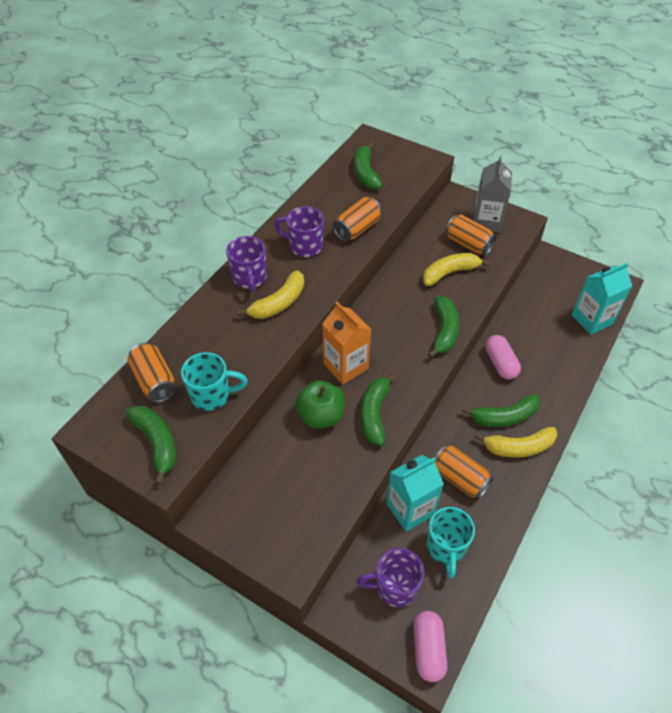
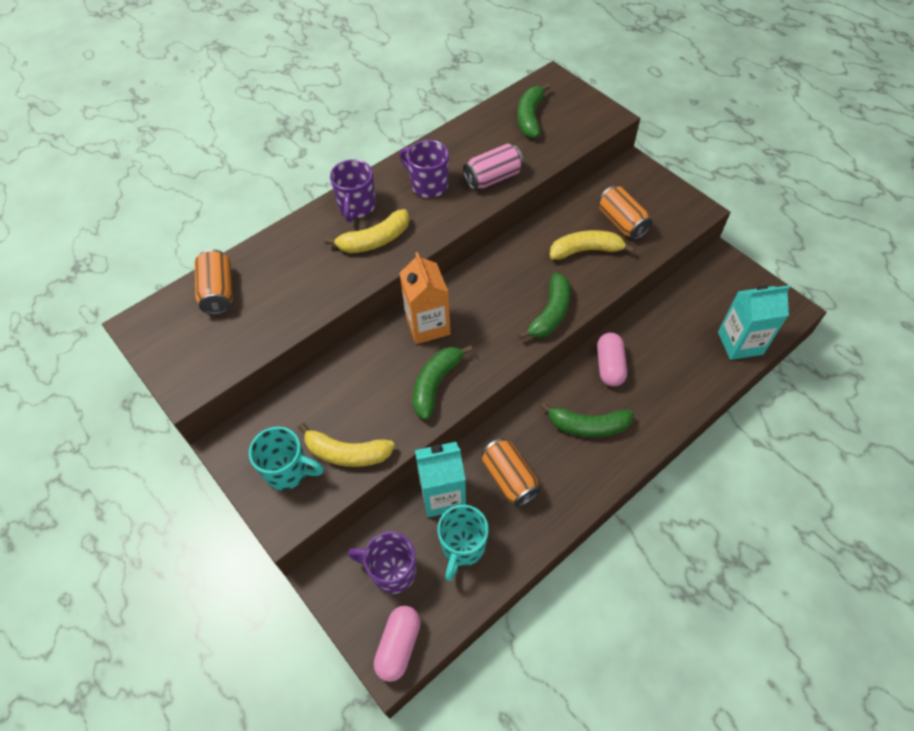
camera: 20 degrees right, 5 degrees up
(157, 443) = (194, 355): green banana -> none
(212, 395) = (267, 321): turquoise mug -> turquoise mug (288, 471)
(320, 416) = (379, 371): green apple -> none
(357, 229) = (493, 178): orange can -> pink can
(486, 222) = (654, 202): grey carton -> none
(518, 447) = (589, 463): yellow banana -> yellow banana (347, 453)

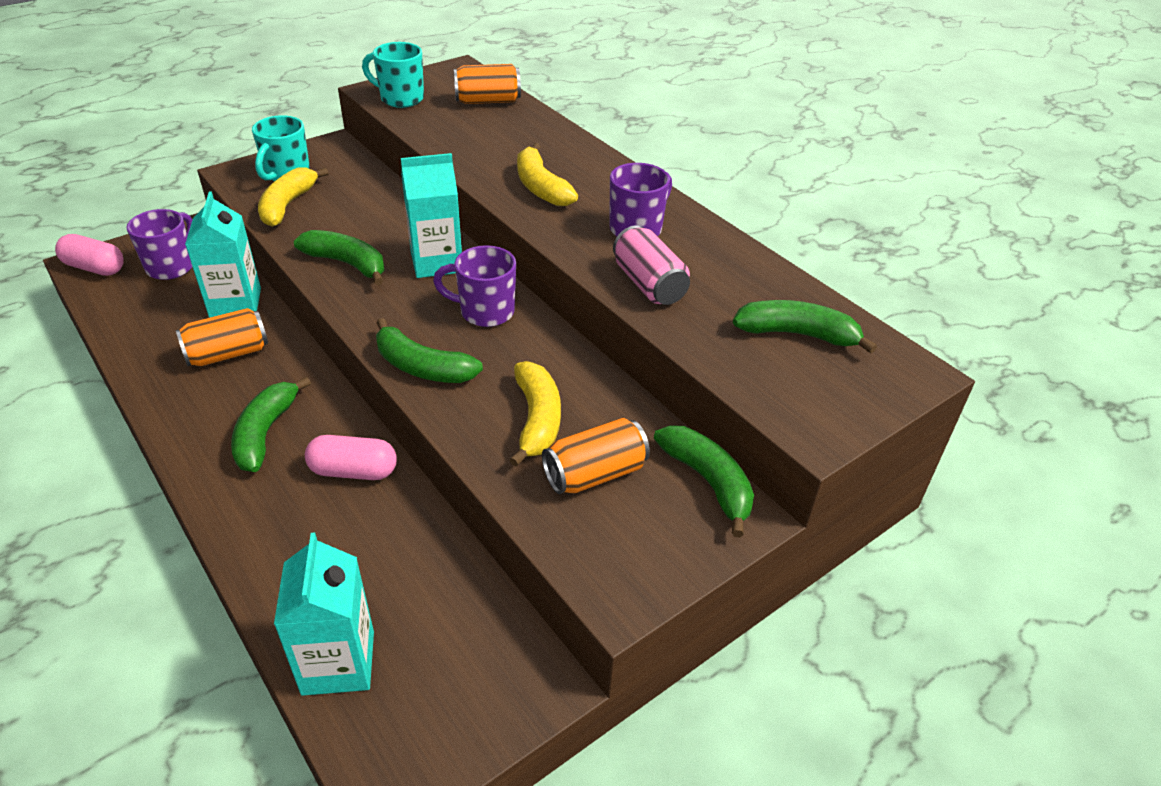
camera: 90 degrees right, 15 degrees down
(357, 207) = (600, 177): purple mug -> purple mug (485, 312)
(427, 325) = (436, 262): orange carton -> turquoise carton
(462, 547) = (166, 313): turquoise mug -> turquoise mug (400, 99)
(615, 178) = (708, 482): none -> green banana

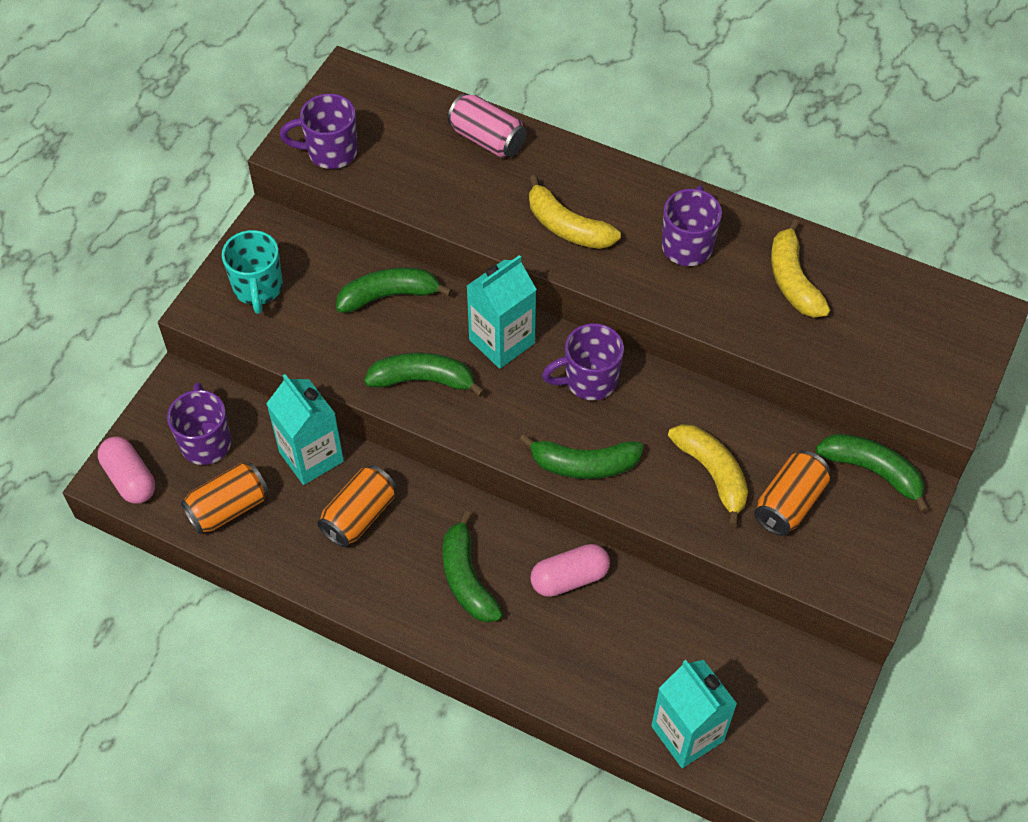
camera: 25 degrees left, 15 degrees up
(95, 268) = (130, 478): pink capsule -> pink capsule turned 60 degrees clockwise
(288, 205) = (299, 331): yellow banana -> yellow banana (793, 280)
(400, 99) = (330, 152): turquoise mug -> purple mug
(488, 101) = (421, 119): orange can -> orange can (228, 508)
(648, 284) = (740, 310): pink can -> pink can (487, 139)
(797, 334) = (885, 313): green banana -> green banana (389, 295)

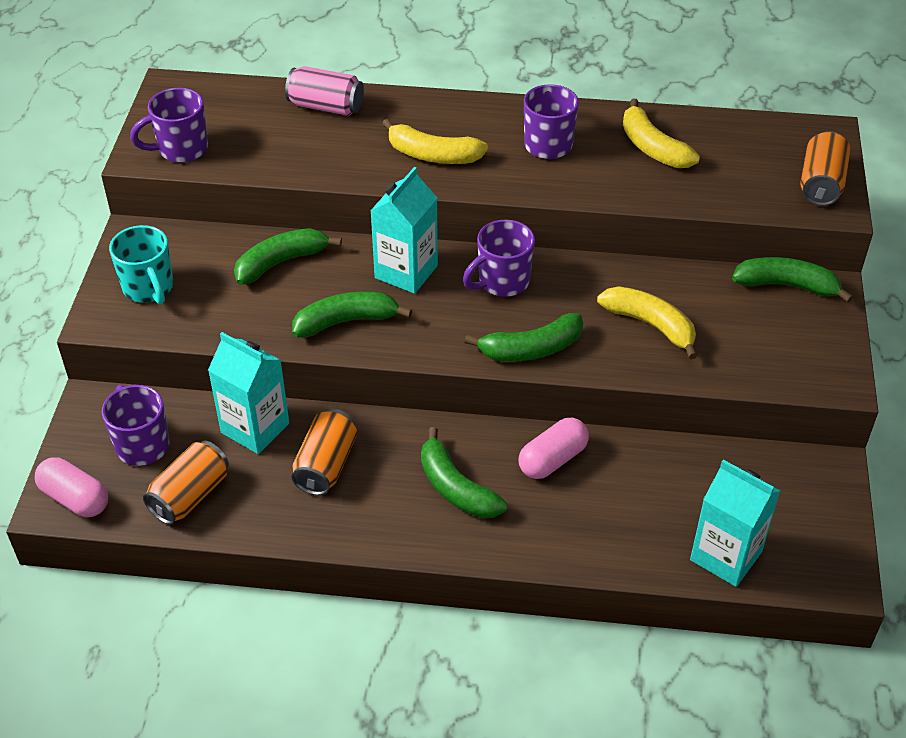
camera: 20 degrees left, 10 degrees down
(789, 503) = (729, 329): orange can -> orange can (821, 184)

